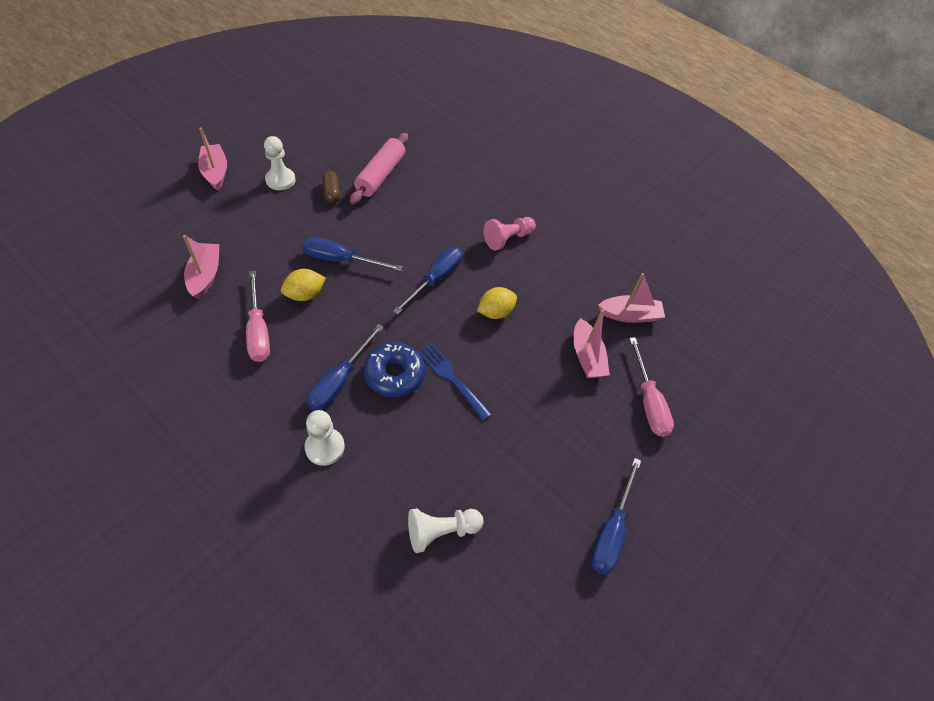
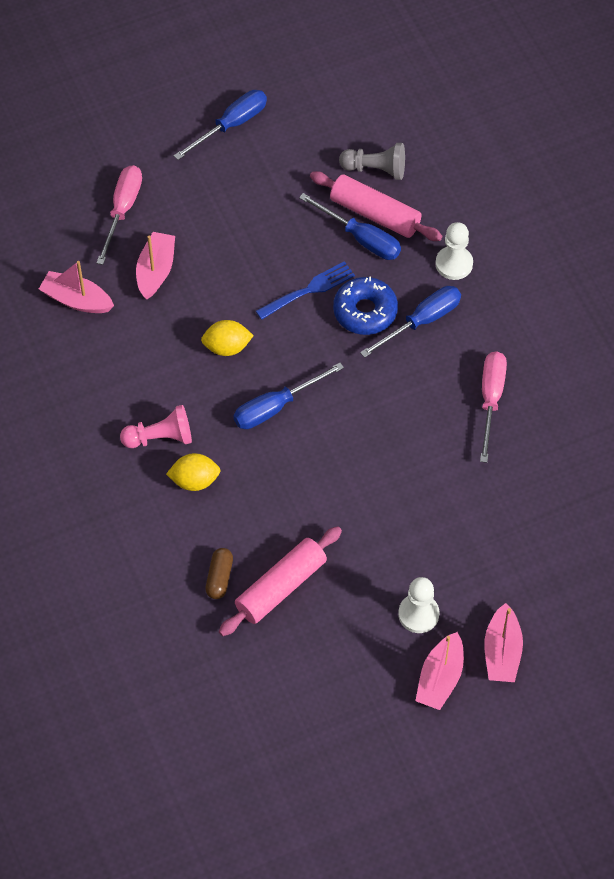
camera: 150 degrees left, 5 degrees up
(205, 275) = (537, 486): pink boat -> pink boat (440, 678)
(305, 294) = (431, 429): yellow lemon -> yellow lemon (194, 480)
(331, 192) = (357, 574): brown capsule -> brown capsule (219, 578)
(341, 260) = (376, 464): blue screwdriver -> blue screwdriver (361, 238)
(422, 476) = (375, 214): none -> pink rolling pin
(441, 531) = (375, 169): white pawn -> grey pawn
(452, 378) = (308, 290): blue fork -> blue fork turned 105 degrees counterclockwise

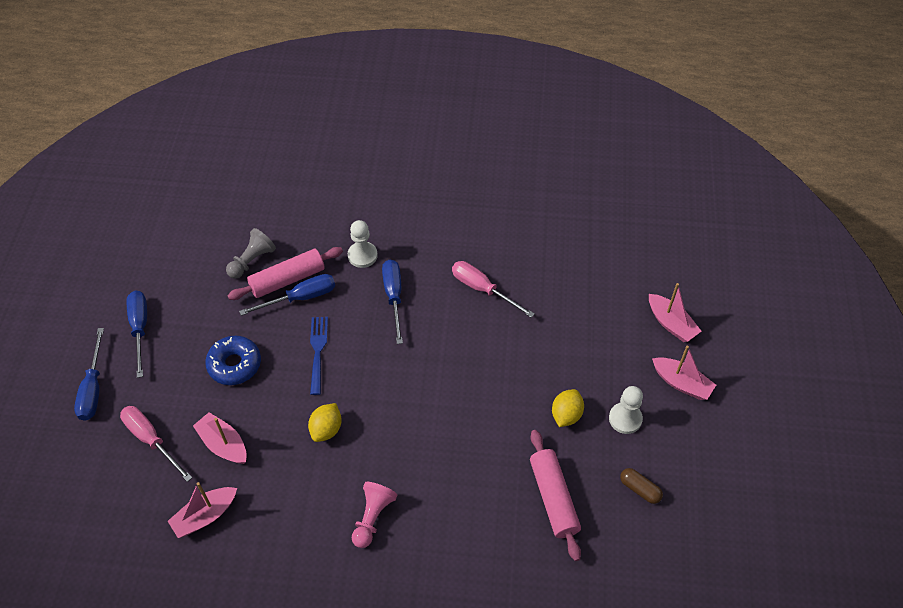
camera: 60 degrees left, 5 degrees down
(194, 480) = (426, 512): yellow lemon -> yellow lemon (566, 415)
(219, 578) = (521, 538): brown capsule -> brown capsule (639, 489)
(276, 407) = (400, 423): blue screwdriver -> blue screwdriver (93, 388)
(365, 311) = (361, 326): blue donut -> blue donut (234, 364)
(440, 678) = (683, 432): pink boat -> pink boat (671, 324)

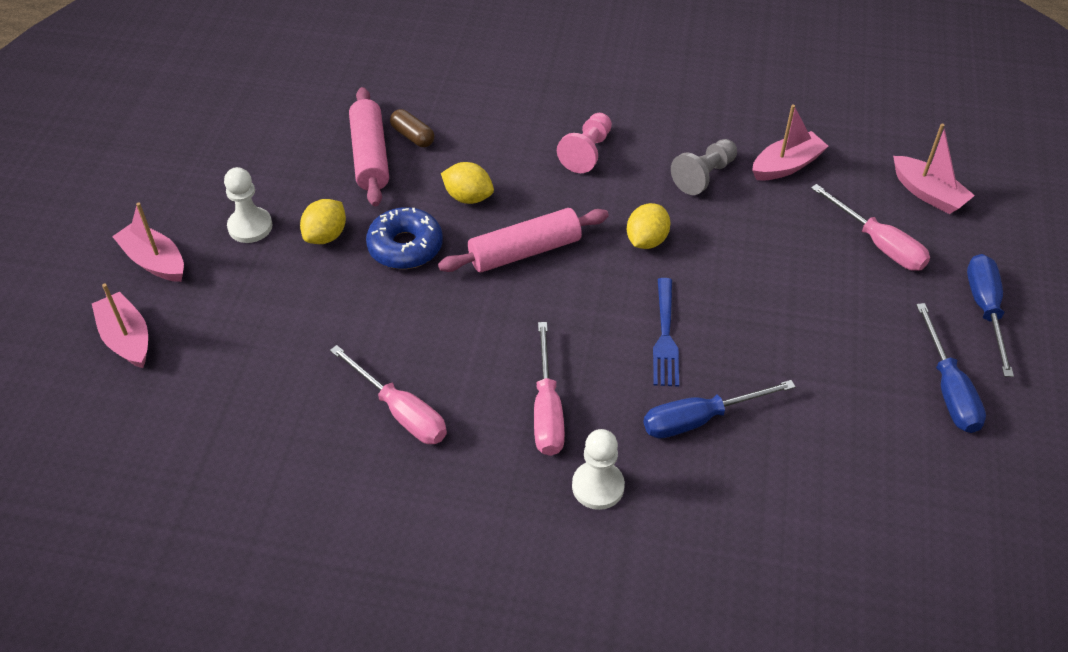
camera: 175 degrees left, 5 degrees down
(223, 444) = (781, 233): pink boat -> pink boat (928, 193)
(234, 364) = (787, 327): blue donut -> blue donut (405, 246)
(252, 261) = (792, 491): grey pawn -> grey pawn (704, 176)
(287, 279) = (725, 452): pink rolling pin -> pink rolling pin (525, 251)
(394, 297) = (547, 410): blue screwdriver -> pink screwdriver
(465, 460) = (468, 197): none -> yellow lemon
(639, 489) = (264, 157): brown capsule -> brown capsule (412, 136)

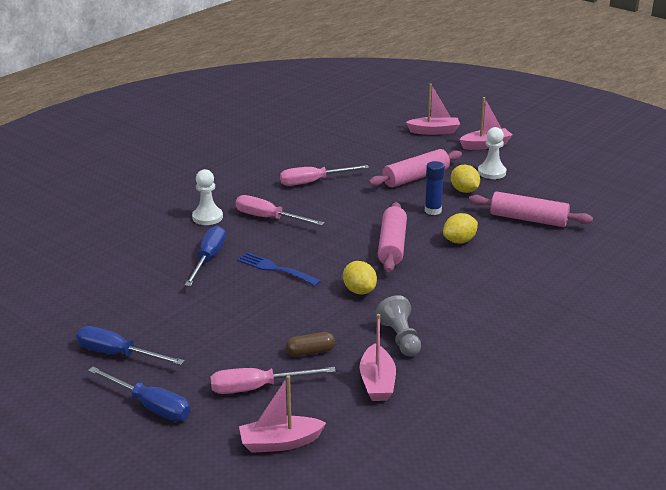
camera: 120 degrees right, 20 degrees down
(314, 299) = (415, 177): none -> pink rolling pin
(405, 246) = (433, 211): blue donut -> blue glue stick
(412, 136) = (538, 238): brown capsule -> brown capsule (310, 352)
(587, 152) = (468, 297): pink pawn -> none

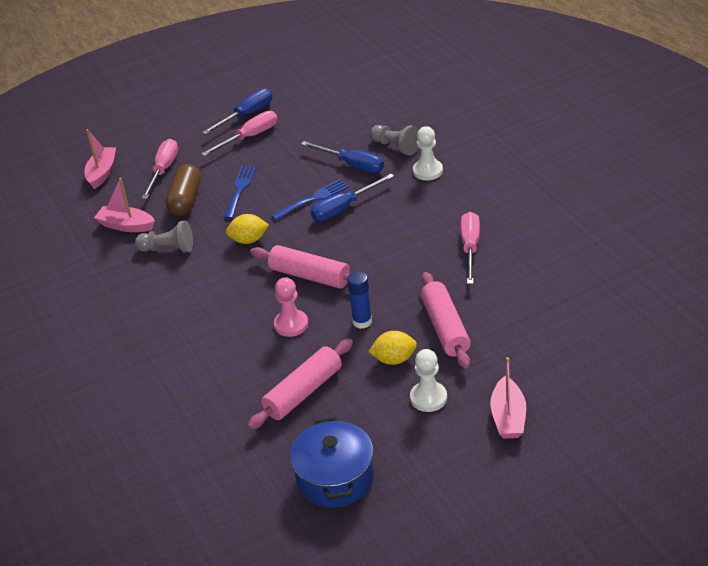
camera: 115 degrees right, 10 degrees up
(150, 406) = (180, 125): blue screwdriver -> blue screwdriver (344, 208)
(169, 241) = (395, 147): none -> grey pawn
(269, 218) = (406, 207): pink screwdriver -> pink screwdriver (249, 137)
(277, 318) = (240, 190): none -> blue fork
(310, 352) = (185, 200): brown capsule -> brown capsule, size x1.66
(434, 131) = (570, 378): pink boat -> none
(459, 241) = (291, 324): yellow lemon -> pink pawn
(593, 191) = (335, 478): none -> blue pot

